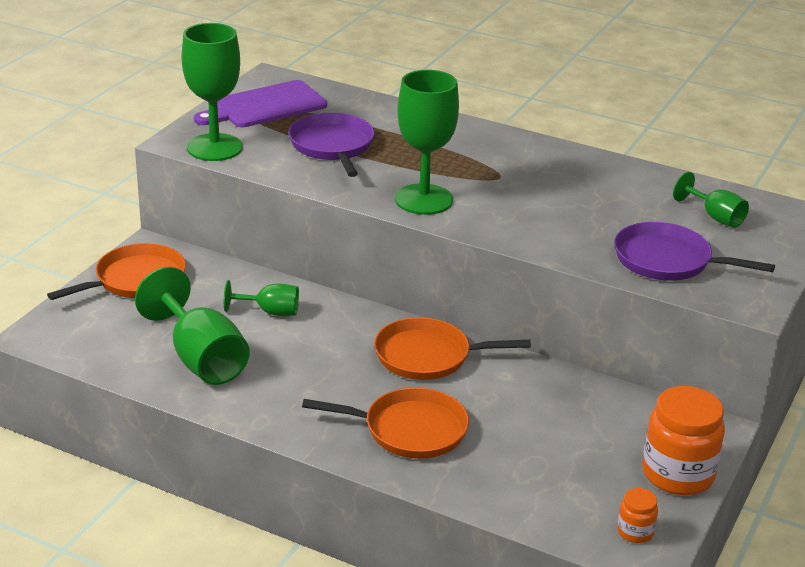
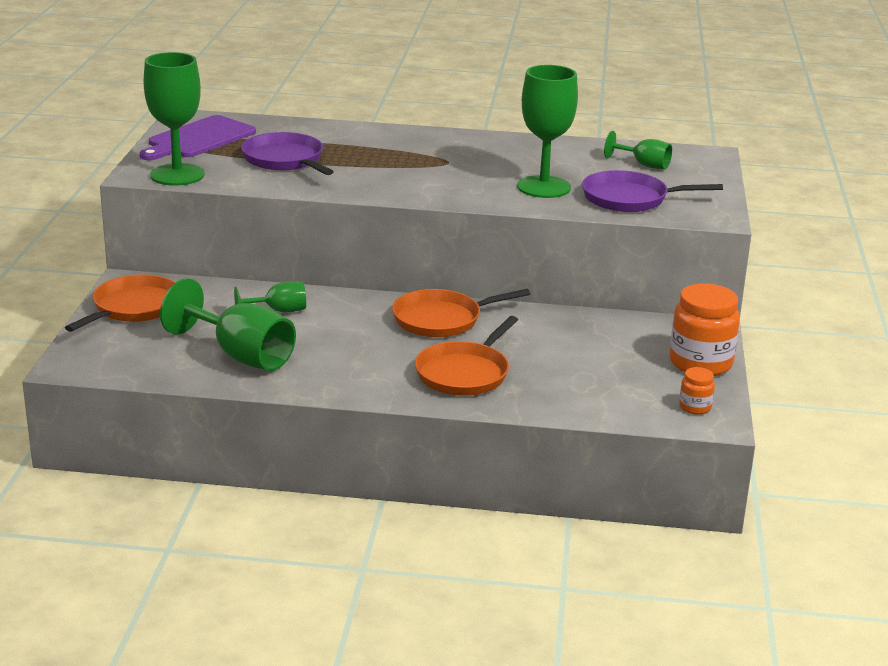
camera: 20 degrees left, 5 degrees down
(410, 430) = (464, 373): orange pan -> orange pan turned 135 degrees clockwise
(423, 199) = (397, 186): green goblet -> green goblet (543, 187)

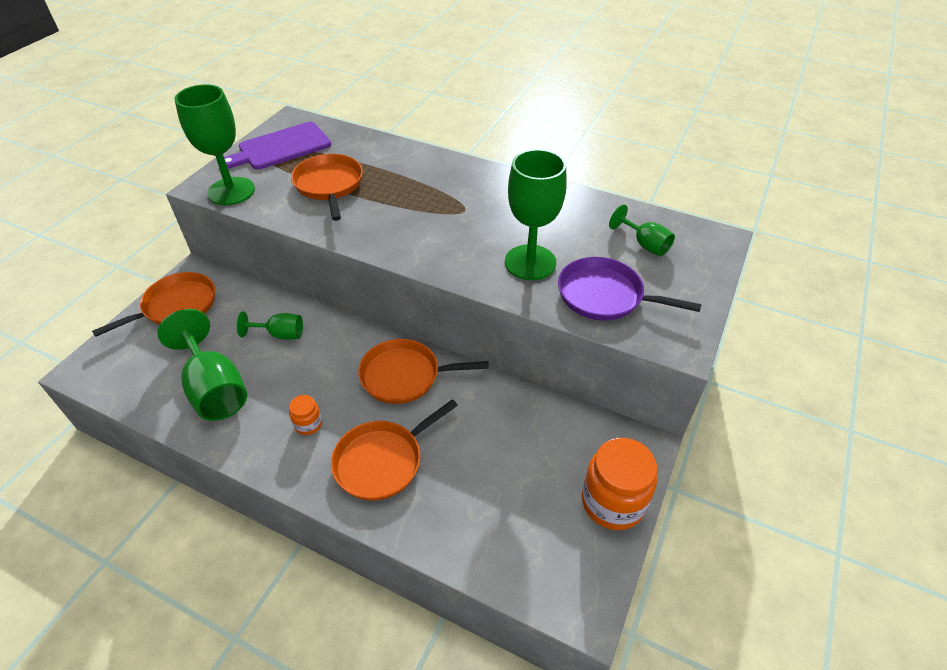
camera: 20 degrees right, 20 degrees up
(285, 160) = (329, 185): purple pan -> orange pan
(695, 407) = (574, 578): orange jar -> orange jar (308, 424)

